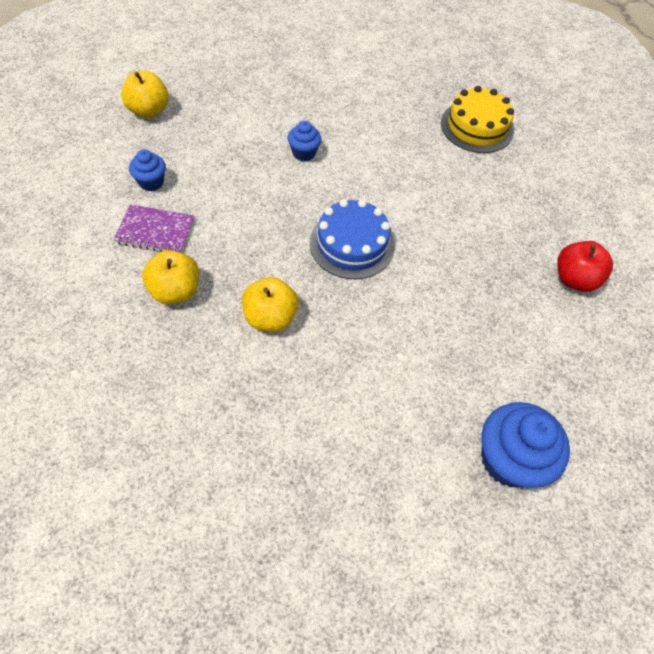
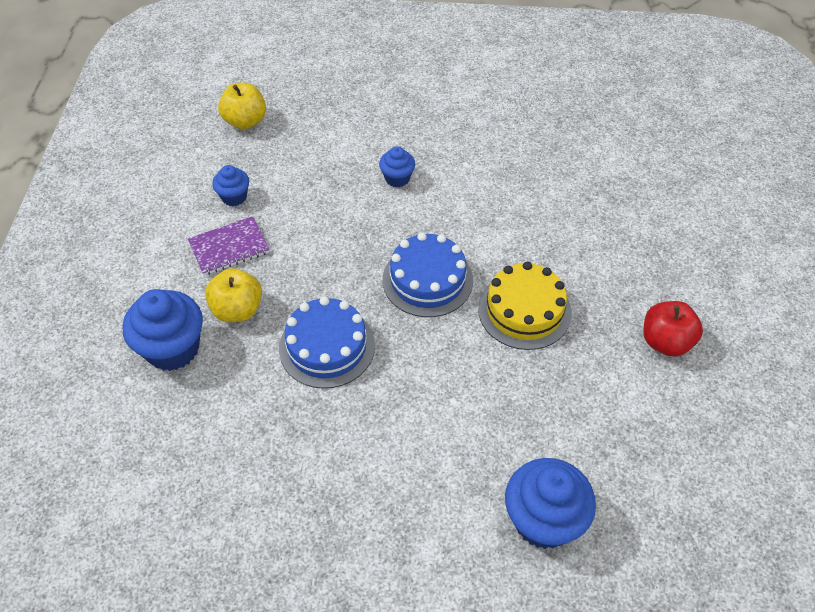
camera: 15 degrees right, 5 degrees down
(116, 336) = (172, 349): none -> blue cupcake
(155, 231) = (229, 247): purple notebook -> purple notebook turned 45 degrees counterclockwise
(270, 317) = (327, 346): yellow apple -> blue cake
(476, 127) = (596, 163): yellow cake -> yellow cake (524, 310)

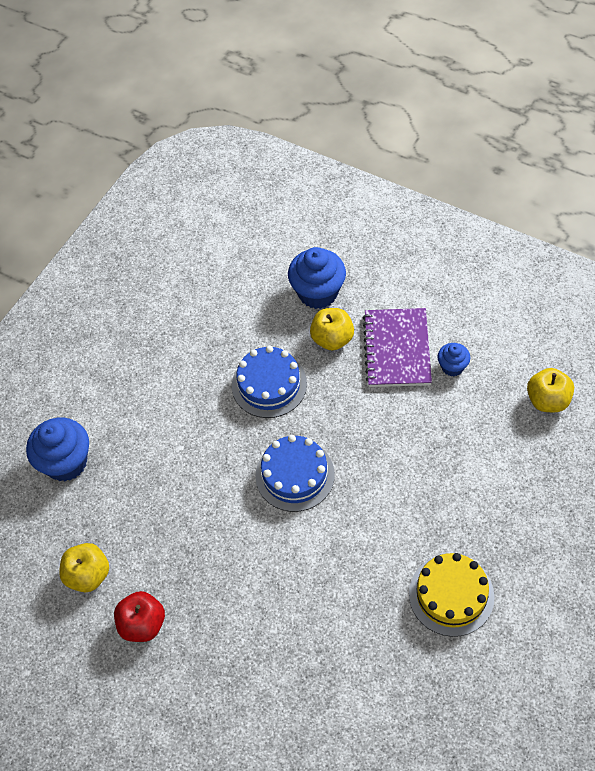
camera: 120 degrees right, 5 degrees up
(229, 247) = (397, 349): purple notebook -> purple notebook, size x1.50
(397, 178) = (419, 497): blue cupcake -> none
(524, 310) = (228, 532): yellow cake -> yellow cake (451, 595)
(655, 419) = (88, 575): none -> yellow apple

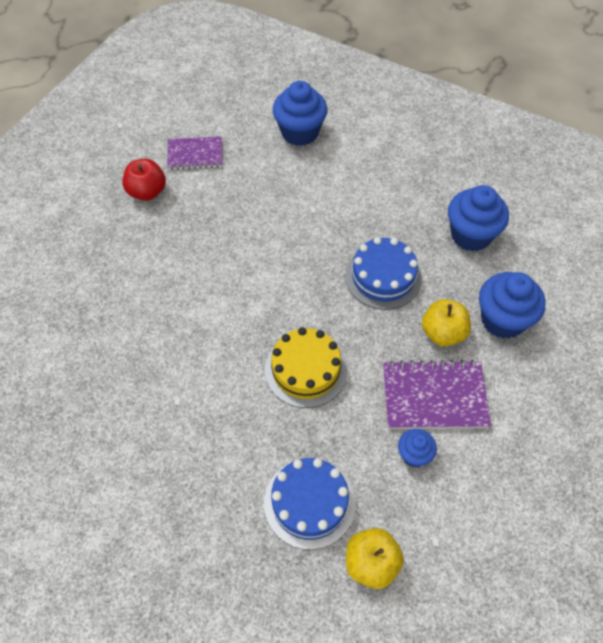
camera: 85 degrees right, 0 degrees up
(88, 575) = (195, 154): yellow apple -> purple notebook
(221, 309) = (471, 235): none -> blue cupcake
(295, 475) = (280, 299): blue cake -> blue cake (309, 502)
(451, 595) = (138, 435): yellow cake -> yellow cake (306, 369)

